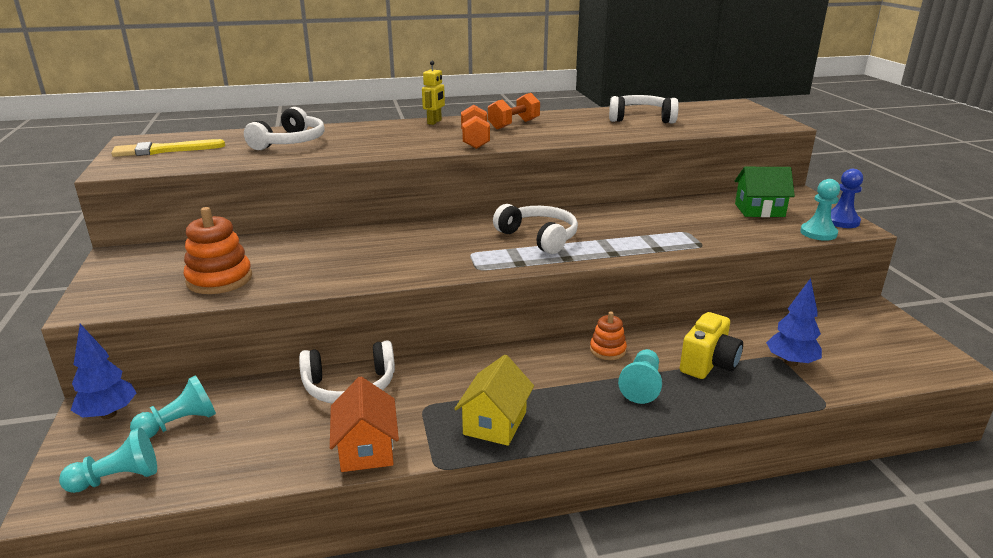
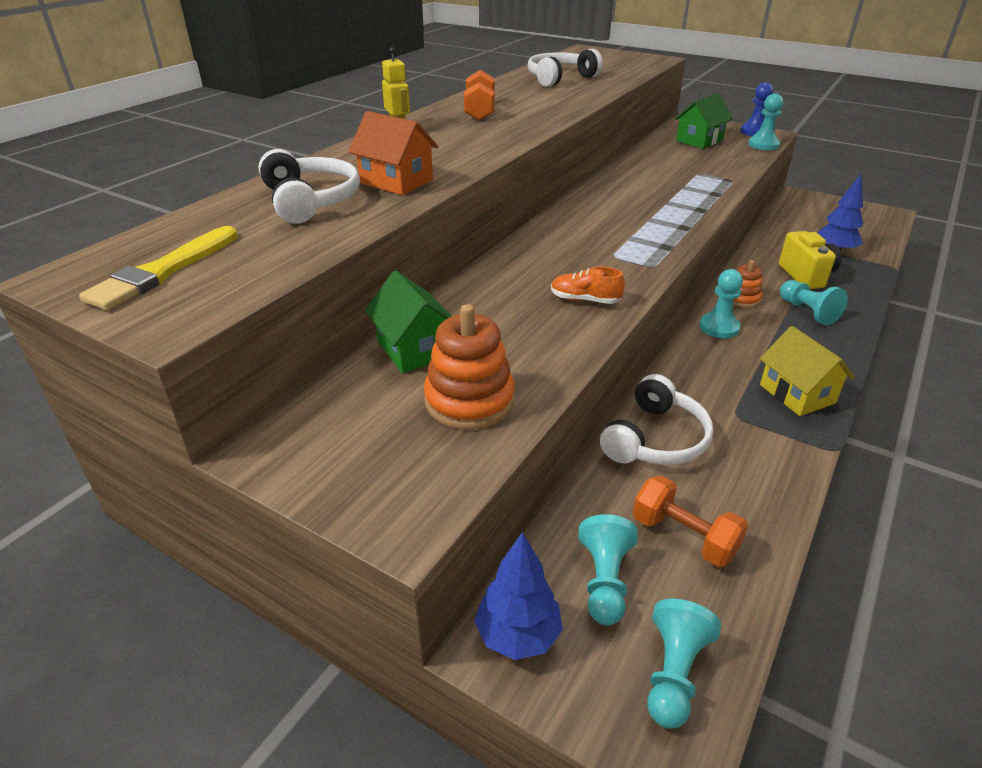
camera: 45 degrees left, 10 degrees up
(256, 247) = (414, 349): none -> green house
(366, 449) = (775, 475): orange house -> orange house (396, 181)
(389, 266) = (585, 300): none -> orange shoe
(475, 141) = (495, 137): orange dumbbell -> orange dumbbell (684, 536)
(539, 237) = (626, 220): white headphones -> none
(542, 356) = (719, 327): none -> turquoise pawn

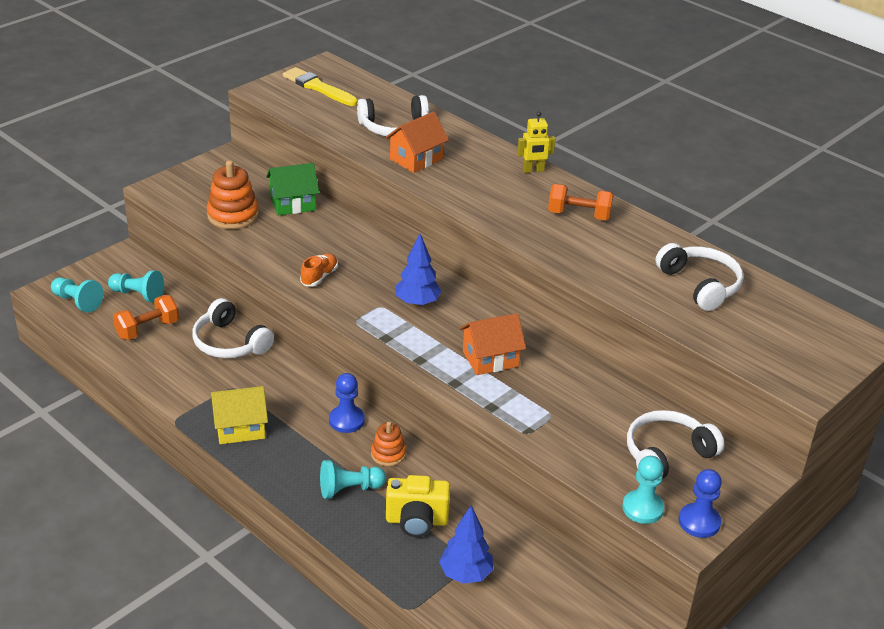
camera: 100 degrees right, 0 degrees up
(517, 635) = (126, 263): blue tree -> blue tree (417, 303)
(650, 199) = (490, 359): none -> orange house
(699, 140) = (667, 454): green house -> white headphones
(719, 327) = (346, 420): turquoise pawn -> blue pawn

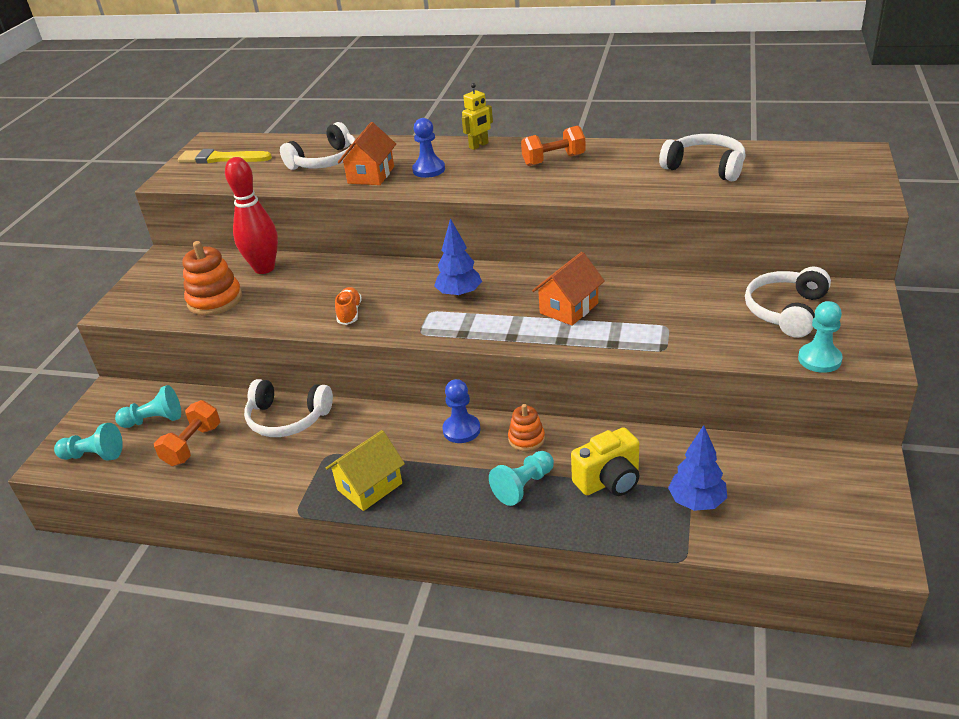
camera: 25 degrees left, 0 degrees up
(293, 204) = (264, 268): green house -> red bowling pin
(699, 522) = (871, 347): blue pawn -> blue pawn (429, 170)

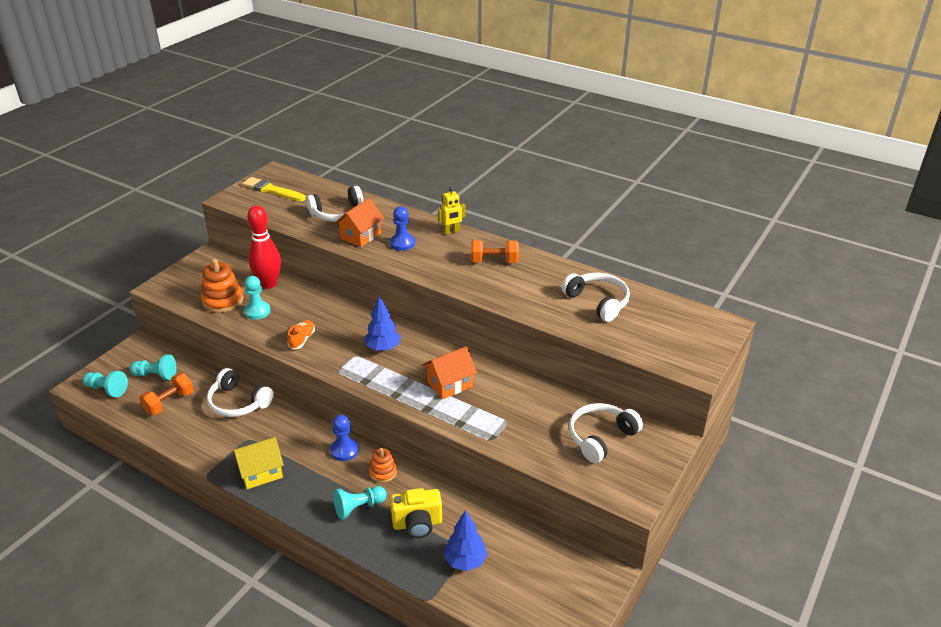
camera: 15 degrees right, 0 degrees up
(819, 359) = (594, 485): turquoise pawn -> turquoise pawn (257, 311)

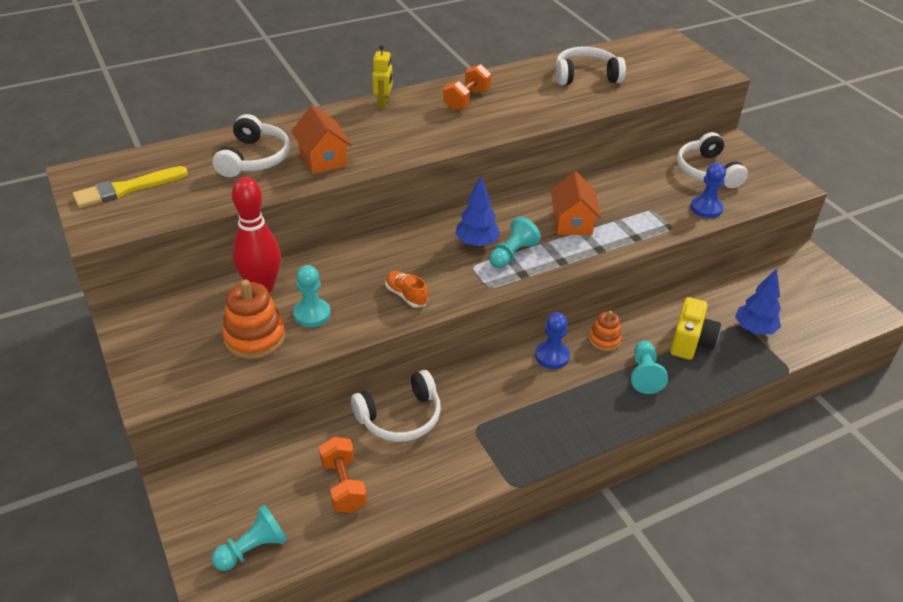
camera: 60 degrees left, 5 degrees up
(156, 375) = (271, 484): turquoise pawn -> turquoise pawn (512, 254)
(261, 472) = (541, 434): yellow house -> none
(402, 243) = (371, 138): blue pawn -> blue pawn (706, 208)

